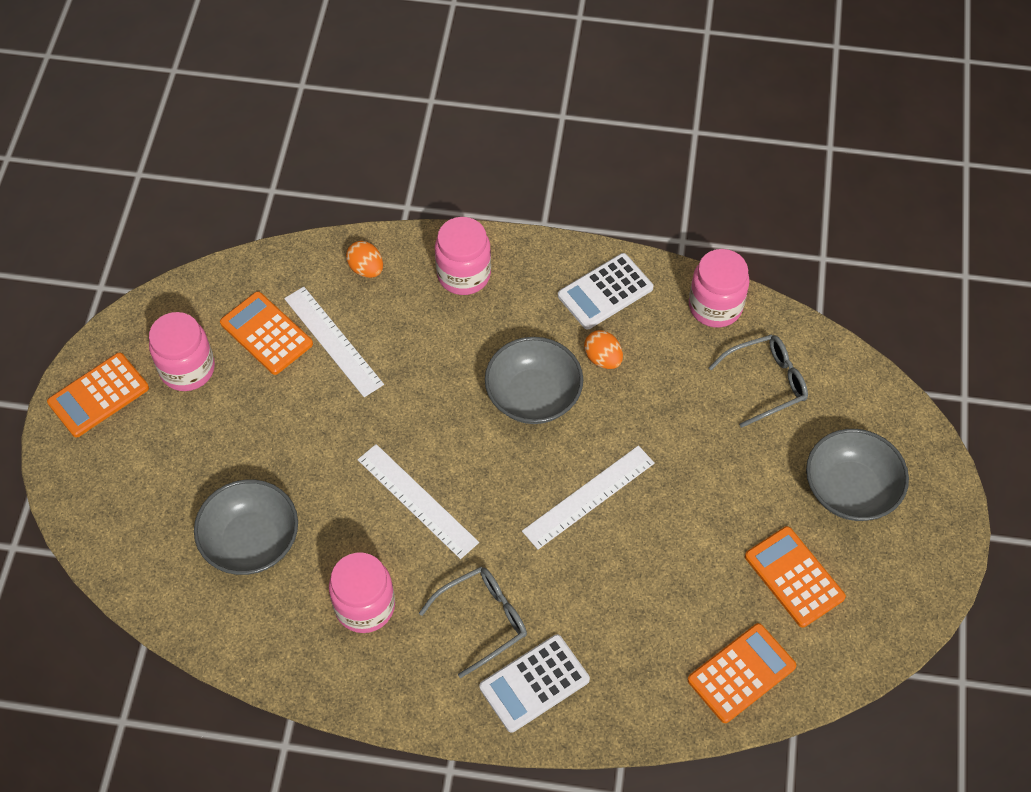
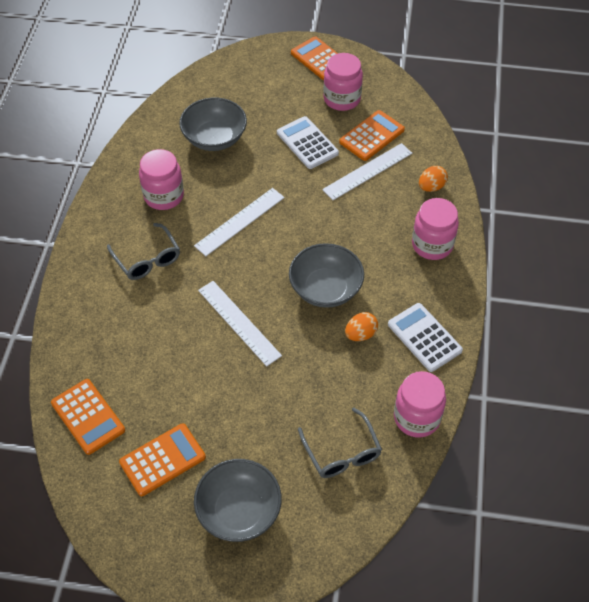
camera: 90 degrees right, 5 degrees down
(534, 683) = (98, 288): white calculator -> white calculator (307, 143)

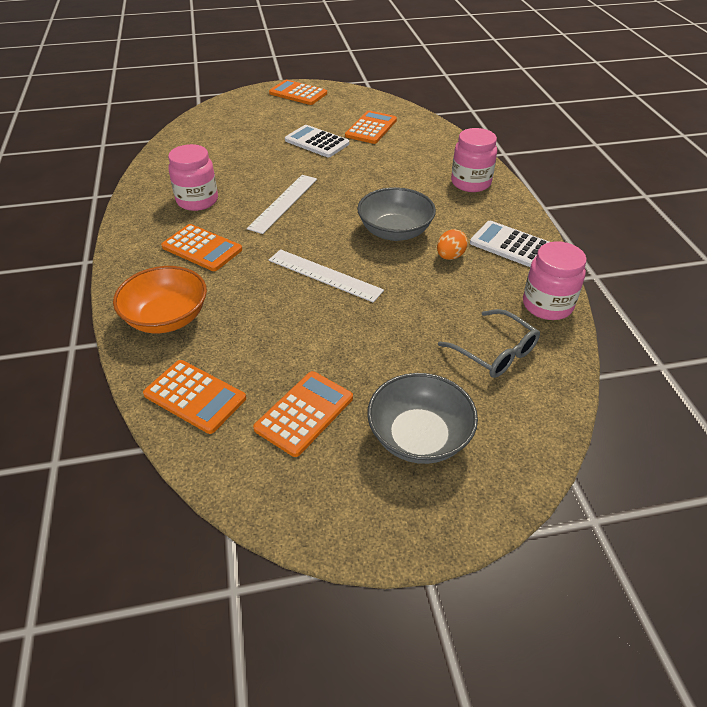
camera: 20 degrees left, 10 degrees down
(92, 330) = (167, 318): none -> orange bowl
(147, 258) = (202, 248): grey glasses -> orange calculator
(214, 138) = (228, 154): grey bowl -> none
(342, 99) = (330, 112): pink jar -> none
(367, 171) = (382, 149): white ruler -> none
(431, 187) = (443, 148): orange egg -> none

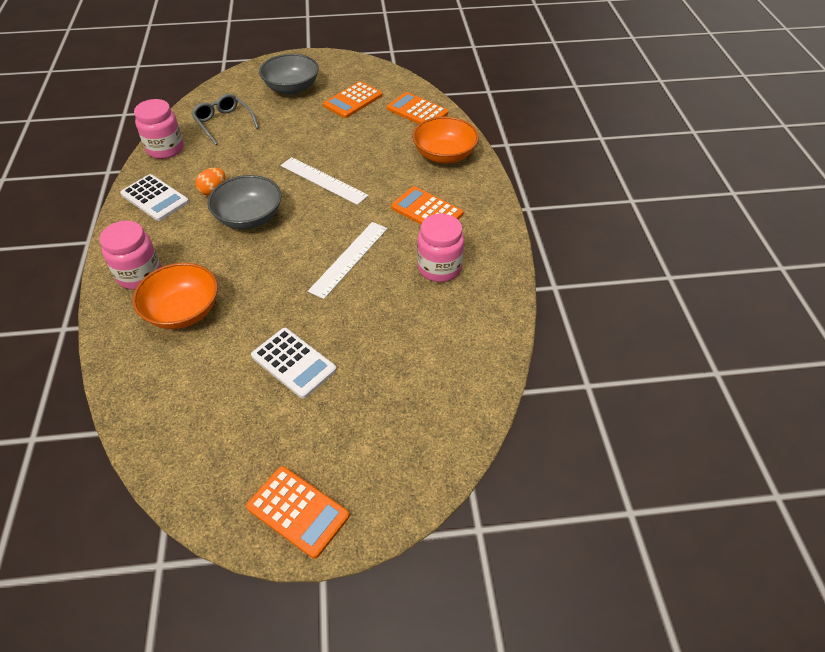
camera: 175 degrees left, 5 degrees up
(371, 128) = (209, 391): orange calculator -> none
(416, 163) = (183, 311): none -> orange bowl

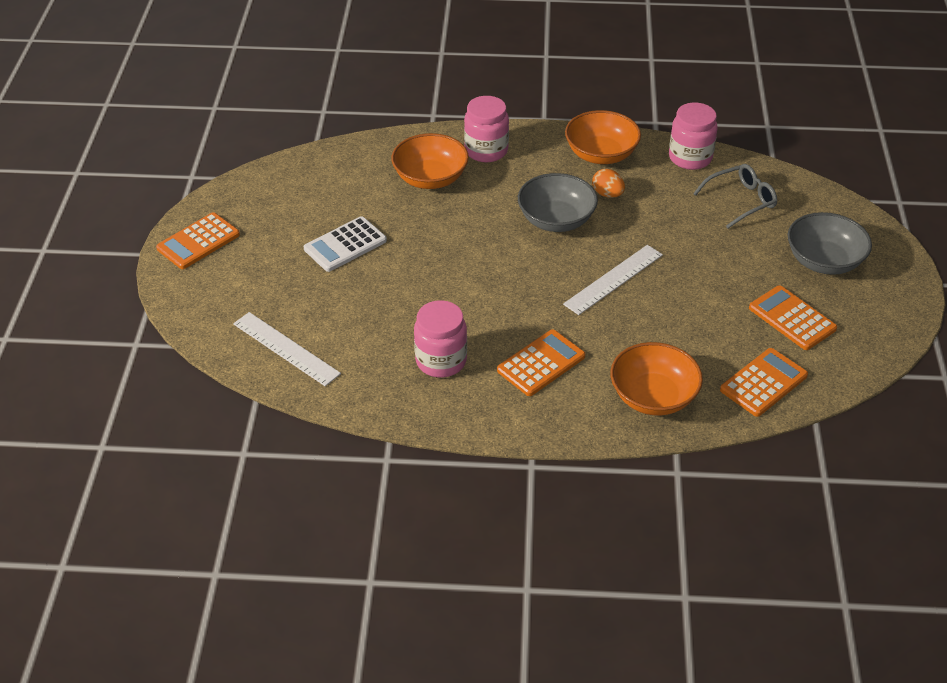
camera: 100 degrees right, 5 degrees down
(155, 198) = (601, 154): white calculator -> orange bowl
(349, 259) = (473, 291): white ruler -> white ruler (286, 348)

